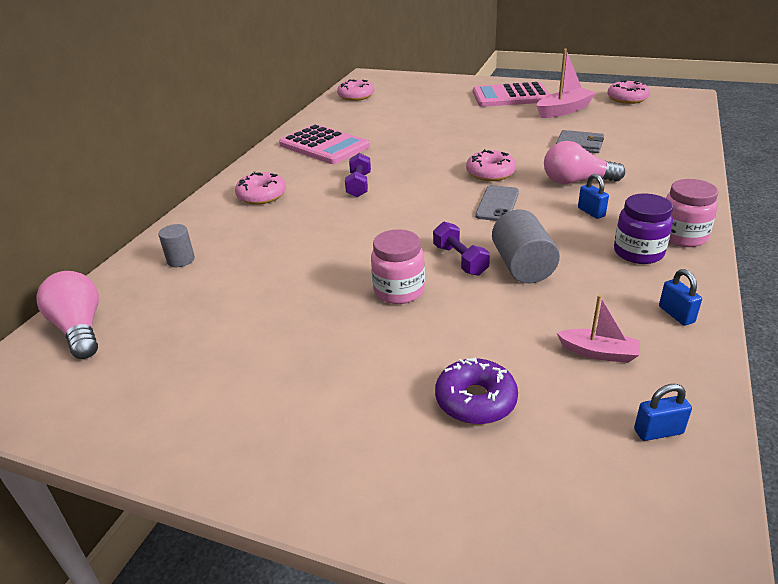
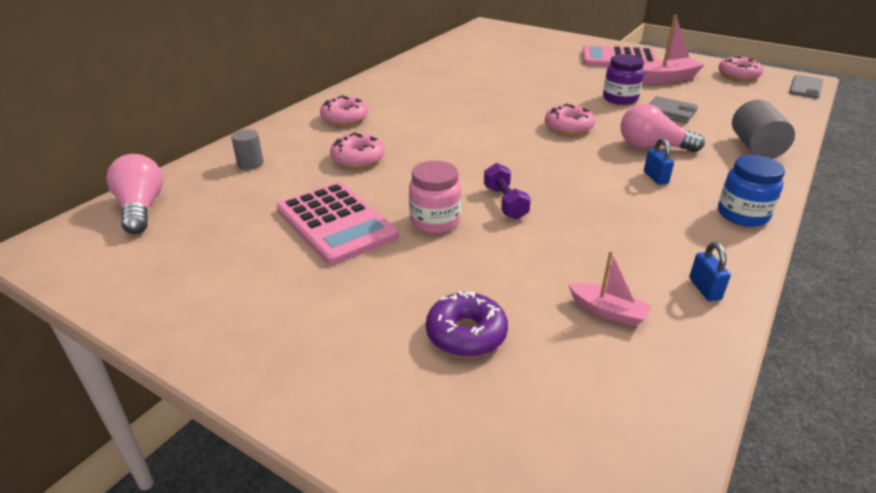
camera: 10 degrees right, 0 degrees up
(324, 146) = (419, 82): pink calculator -> pink calculator (335, 223)
(356, 96) = (468, 42): pink donut -> pink donut (358, 159)
(359, 185) = (437, 121): purple dumbbell -> none
(497, 204) = (563, 156): grey phone -> grey phone (805, 87)
(522, 266) = (564, 218): grey cylinder -> grey cylinder (755, 147)
(638, 252) = (689, 223): purple jar -> purple jar (620, 99)
(658, 431) = (638, 398): blue padlock -> none
(682, 236) = (742, 215): pink jar -> blue jar

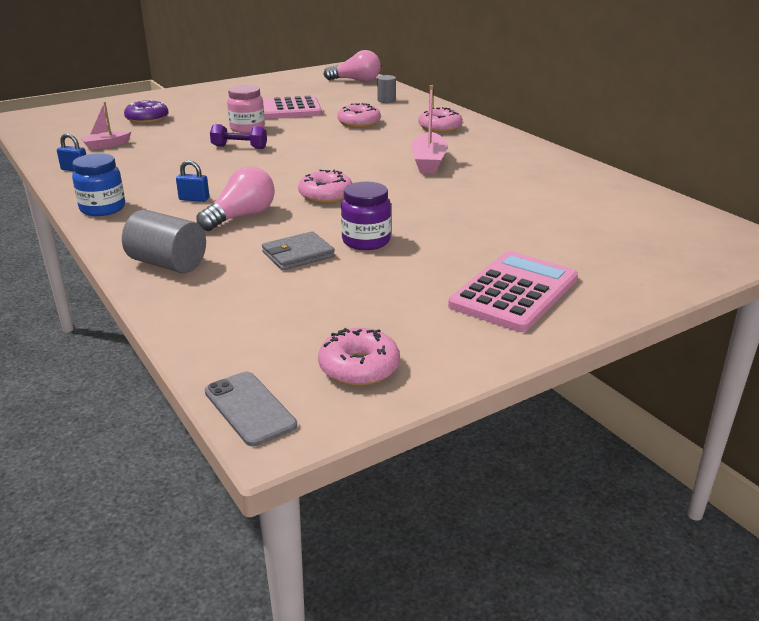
camera: 115 degrees right, 5 degrees down
(667, 79) = (401, 298): pink boat -> pink boat (428, 162)

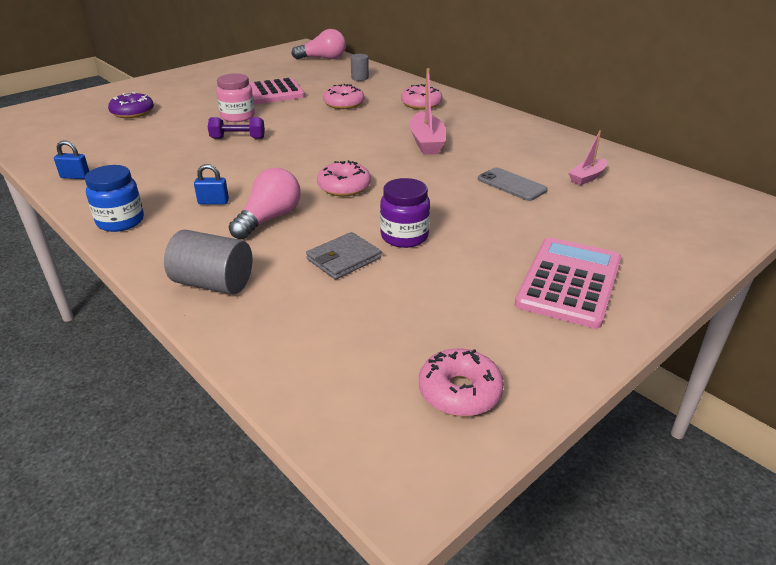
camera: 10 degrees left, 5 degrees up
(106, 145) = (99, 145): pink boat -> pink boat (587, 177)
(249, 408) = (368, 461): grey phone -> grey phone (511, 185)

